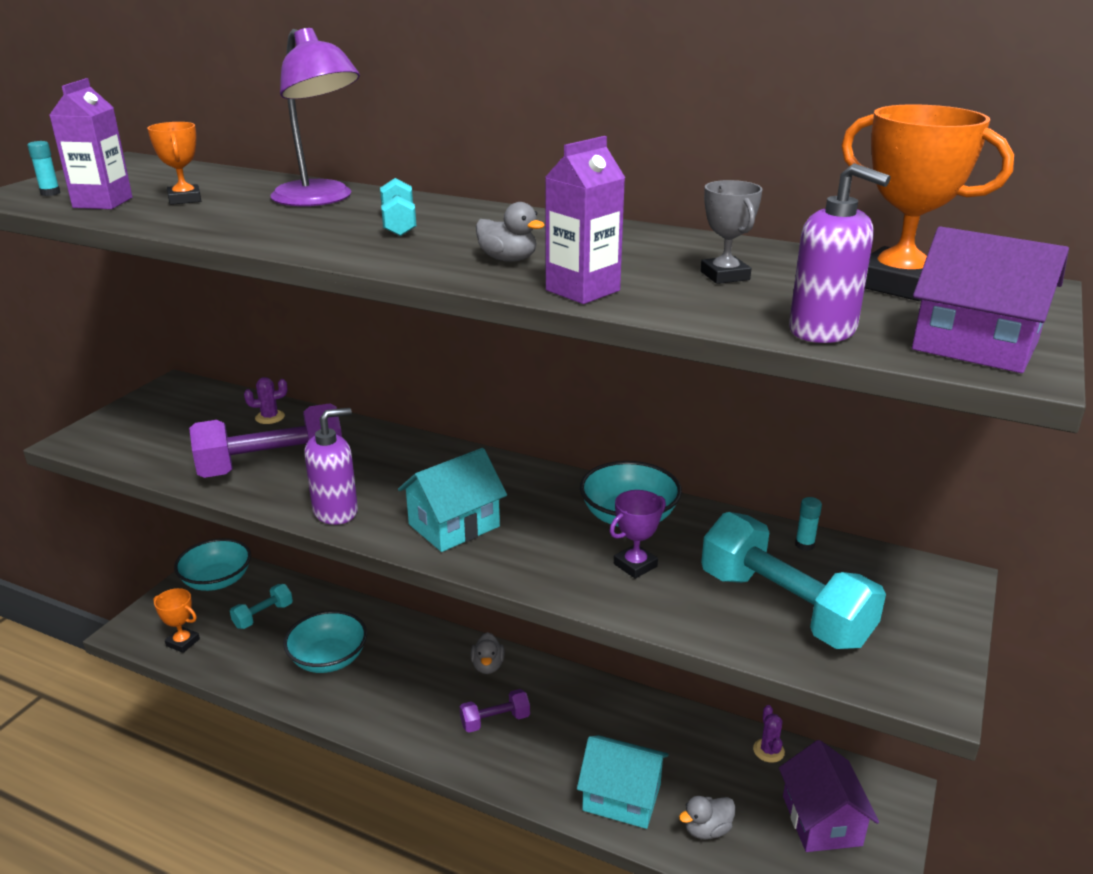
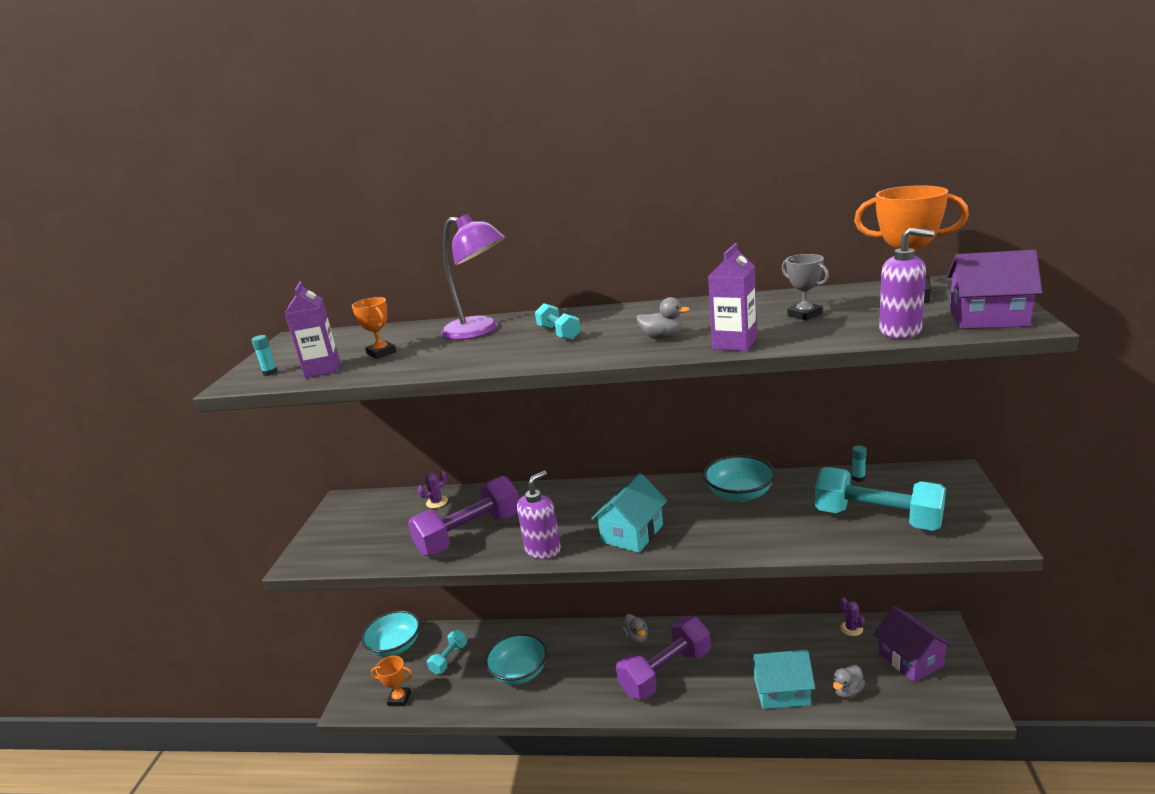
camera: 15 degrees left, 5 degrees down
(495, 721) = (666, 672): purple dumbbell -> purple dumbbell, size x1.99
(635, 565) = (769, 522): purple trophy -> none

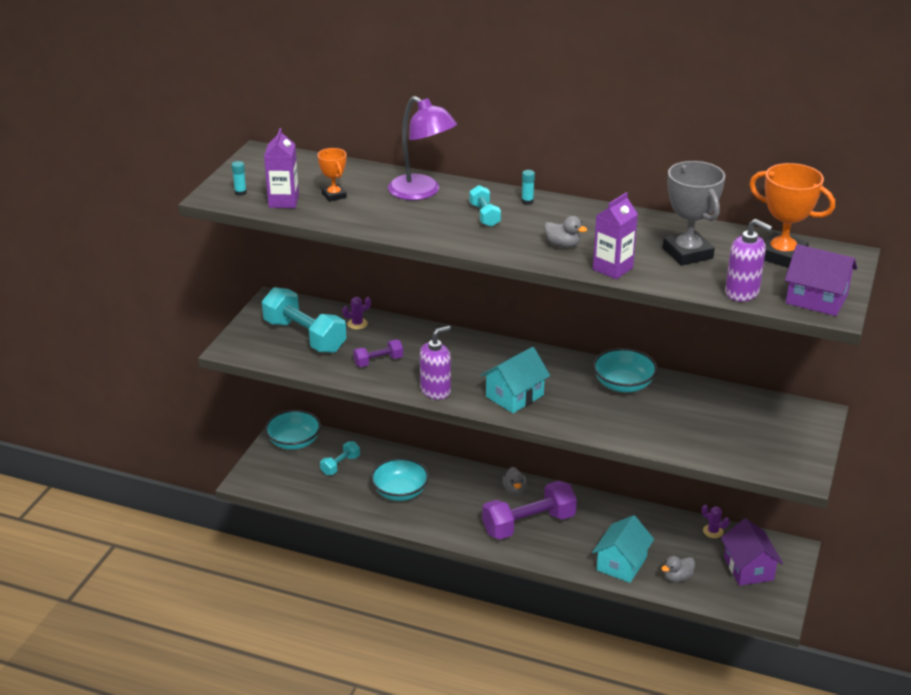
camera: 10 degrees right, 10 degrees up
(399, 699) = (290, 487): orange trophy -> none
(470, 534) = (378, 361): purple dumbbell -> purple dumbbell, size x0.50
(781, 691) = (621, 563): turquoise house -> turquoise house turned 75 degrees counterclockwise
(804, 315) = (687, 253): grey trophy -> grey trophy, size x1.81
(851, 628) = (713, 531): purple cactus -> purple cactus turned 45 degrees counterclockwise
(858, 478) = (734, 397): turquoise glue stick -> turquoise glue stick (527, 201)
(877, 518) = (723, 435): turquoise dumbbell -> turquoise dumbbell (305, 336)

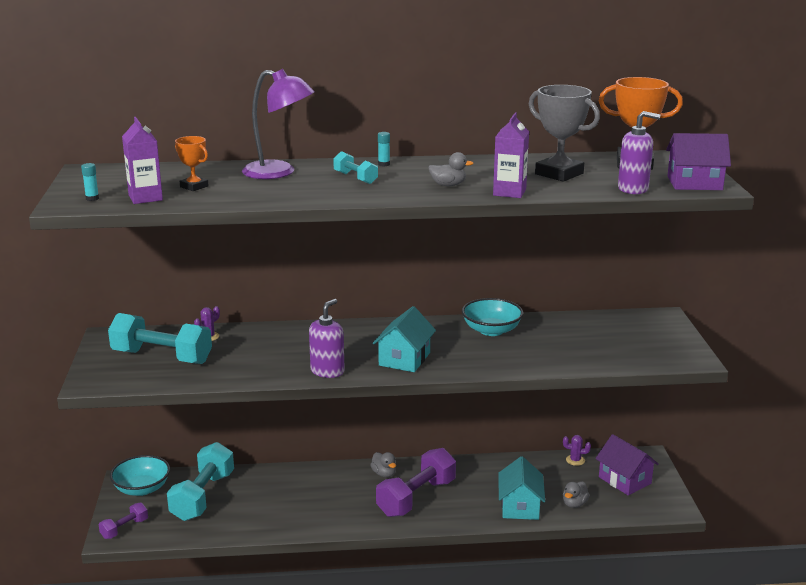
camera: 25 degrees left, 10 degrees down
(340, 465) = (203, 496): turquoise dumbbell -> turquoise dumbbell, size x1.99
(378, 361) = (253, 361): purple dumbbell -> purple dumbbell (124, 529)
(400, 492) = (277, 503): turquoise bowl -> none

